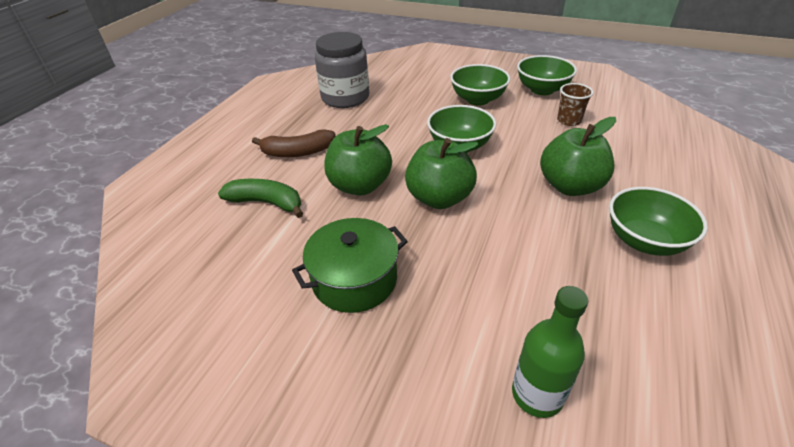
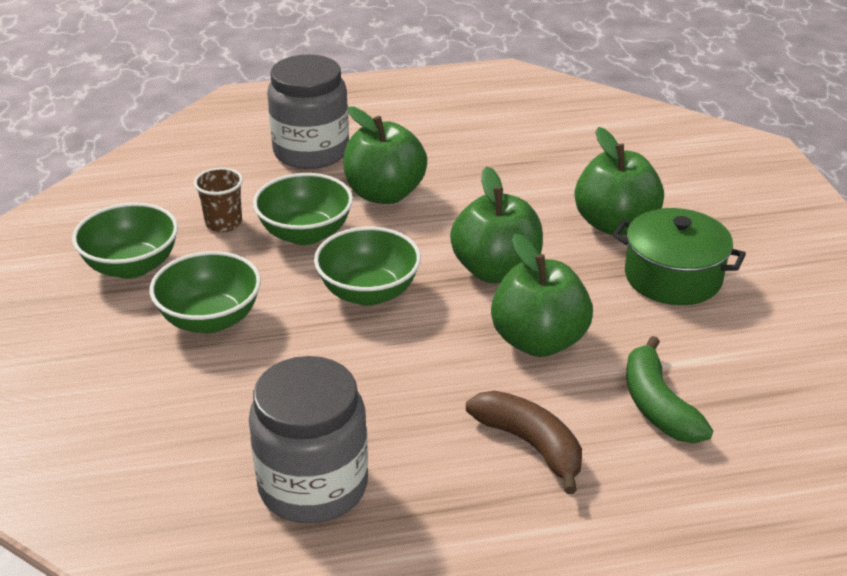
camera: 125 degrees left, 5 degrees down
(446, 287) = (615, 224): none -> green apple
(537, 394) = (657, 160): green bottle -> none
(644, 241) = (436, 143): green bowl -> green bowl (305, 233)
(654, 173) = (311, 151): none -> grey jar

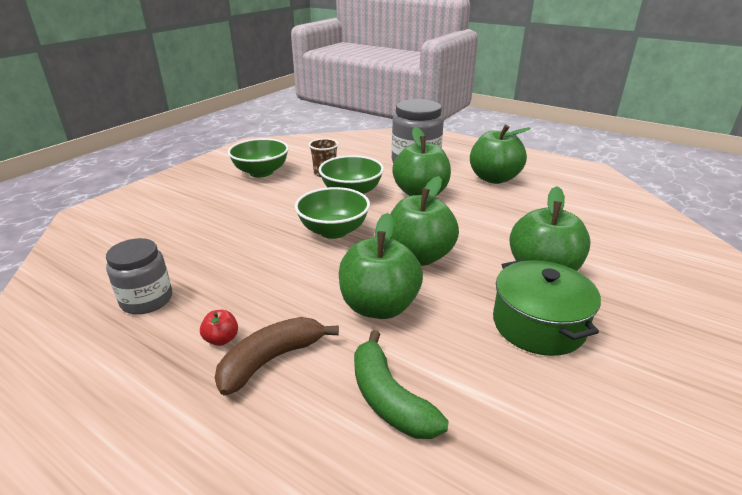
camera: 45 degrees right, 5 degrees down
(210, 319) = (249, 205): green bowl -> none
(313, 485) = (147, 300): grey jar -> grey jar, size x0.65
(430, 133) = (494, 178): none -> green apple
(458, 461) = (221, 339): none -> red apple
(530, 444) = (271, 360): brown banana -> brown banana turned 135 degrees counterclockwise
(657, 405) = (389, 399): green banana -> green banana turned 60 degrees counterclockwise

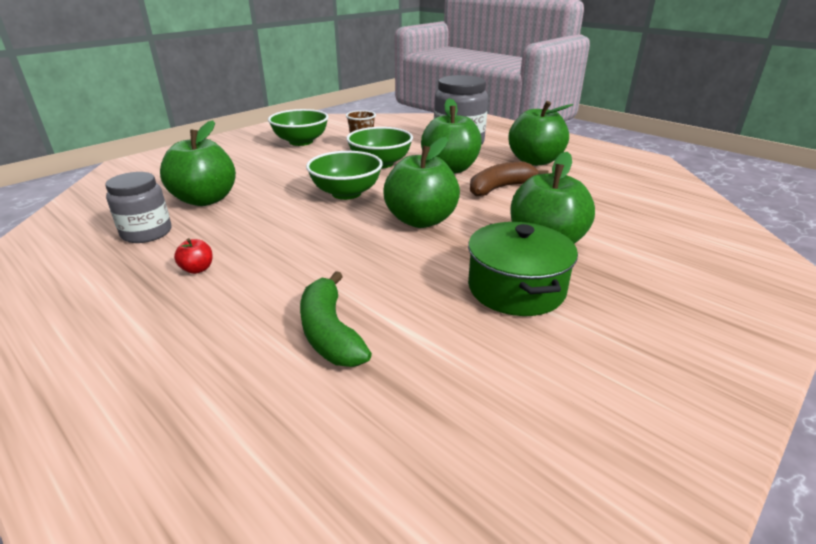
camera: 10 degrees right, 0 degrees up
(271, 360) = (234, 290): brown banana -> brown banana (500, 188)
(379, 306) = (359, 258): green apple -> green apple (205, 199)

